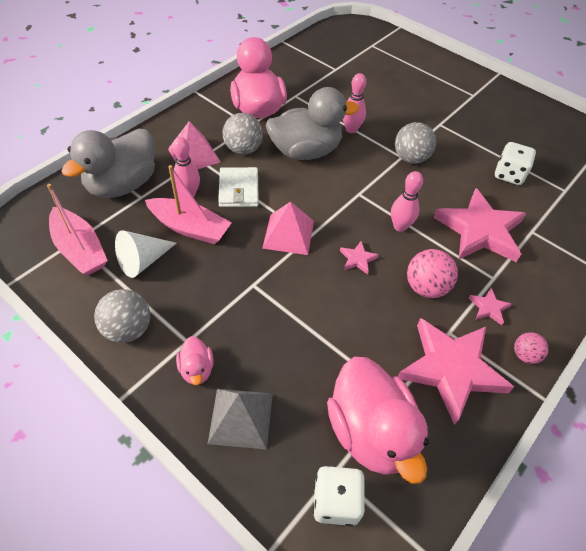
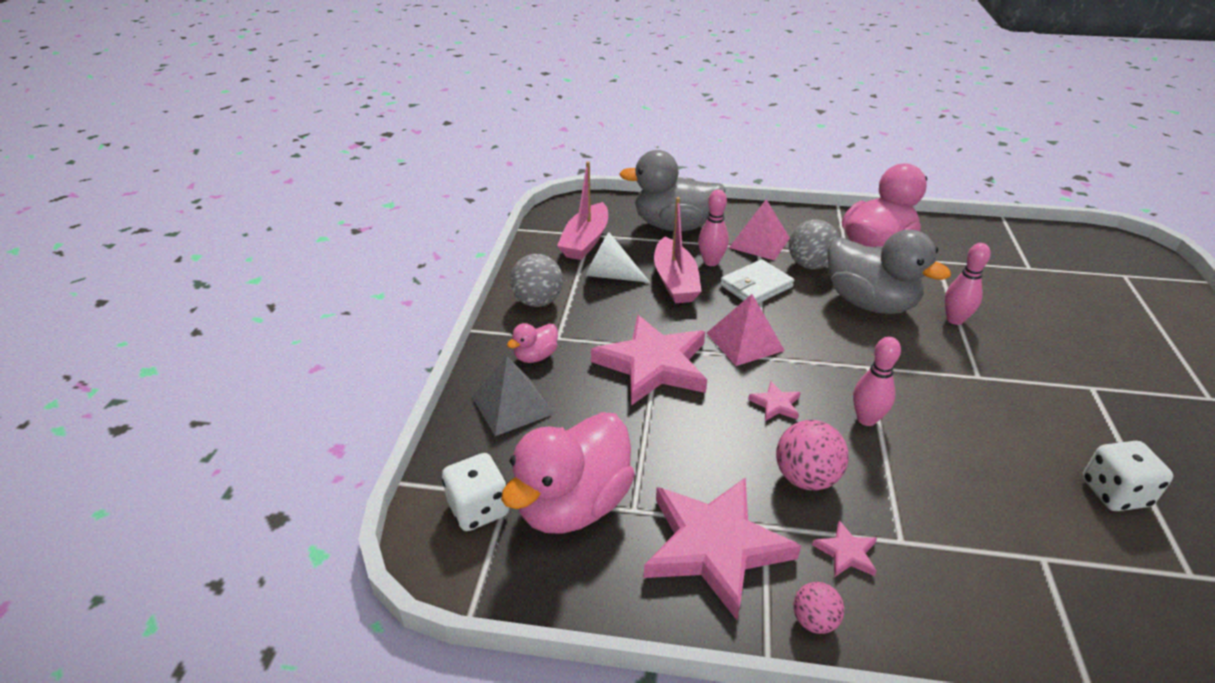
camera: 60 degrees right, 15 degrees down
(410, 158) = (988, 385): grey ball -> none
(480, 230) = (963, 497): pink star -> pink star (653, 365)

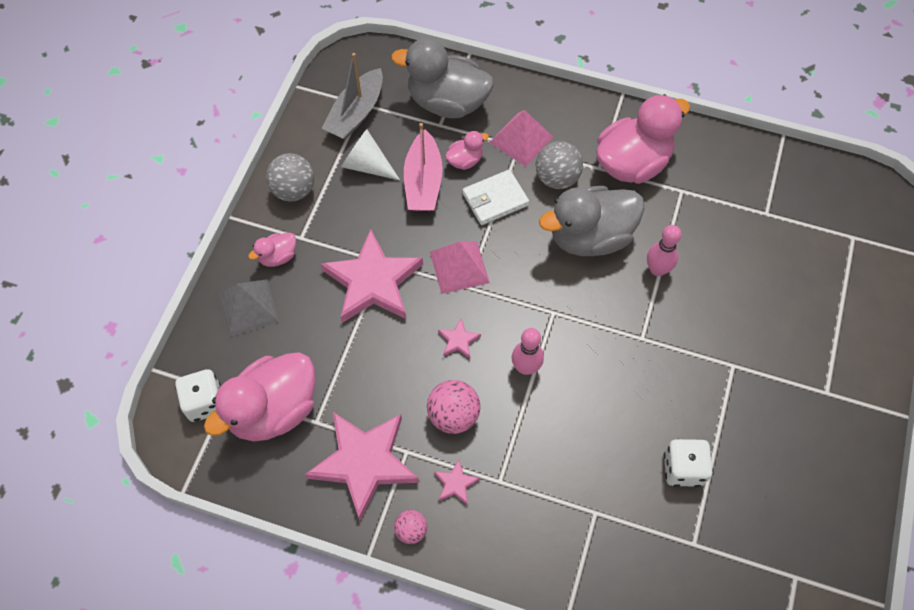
camera: 10 degrees right, 25 degrees up
(585, 241) = (356, 113): pink boat -> grey boat
(711, 262) = (465, 160): pink bowling pin -> pink duck
(869, 303) = (590, 237): grey duck -> grey duck turned 105 degrees clockwise

